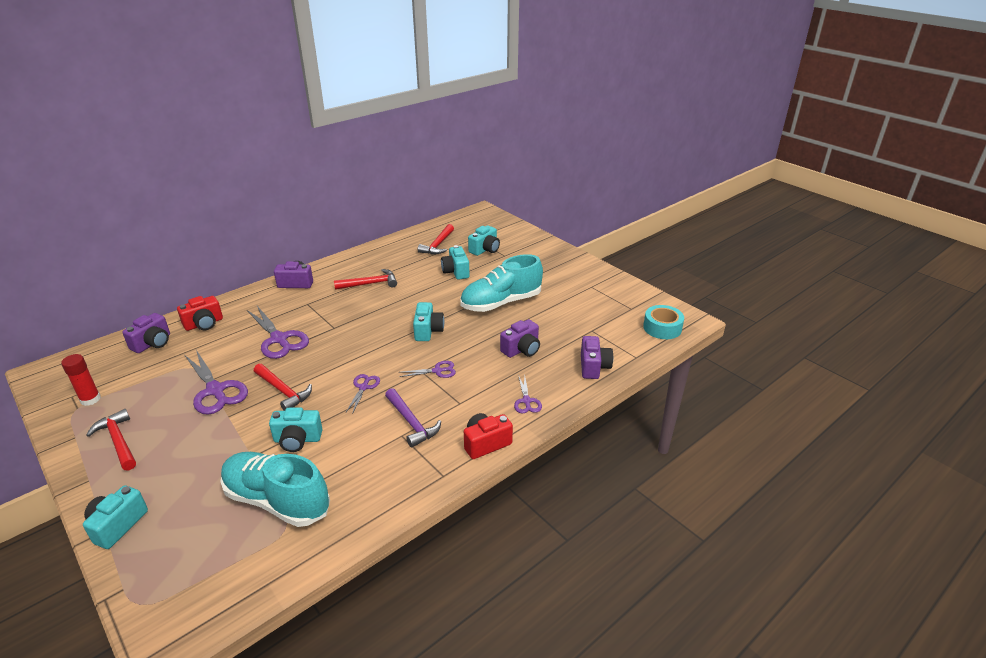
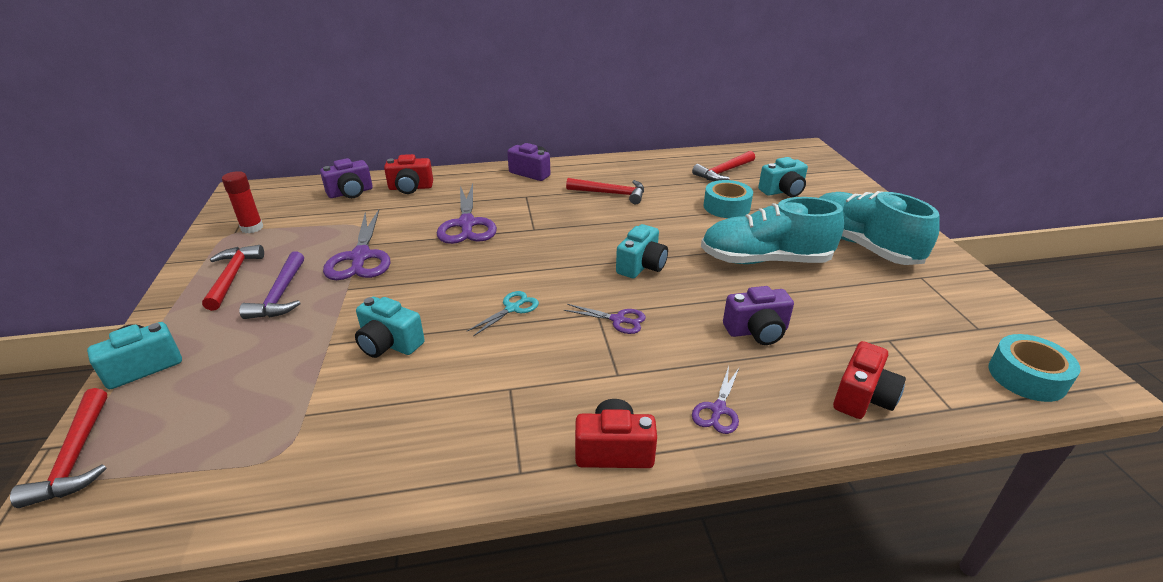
camera: 30 degrees right, 0 degrees up
(277, 501) = (304, 411): turquoise shoe -> turquoise shoe (861, 245)
(283, 391) = (423, 281): red hammer -> red hammer (76, 457)
(363, 387) = (512, 308): purple scissors -> turquoise scissors
(411, 423) = (535, 376): purple hammer -> purple hammer (281, 295)
(456, 272) = (726, 207): turquoise camera -> turquoise tape
(593, 367) = (862, 397): purple camera -> red camera

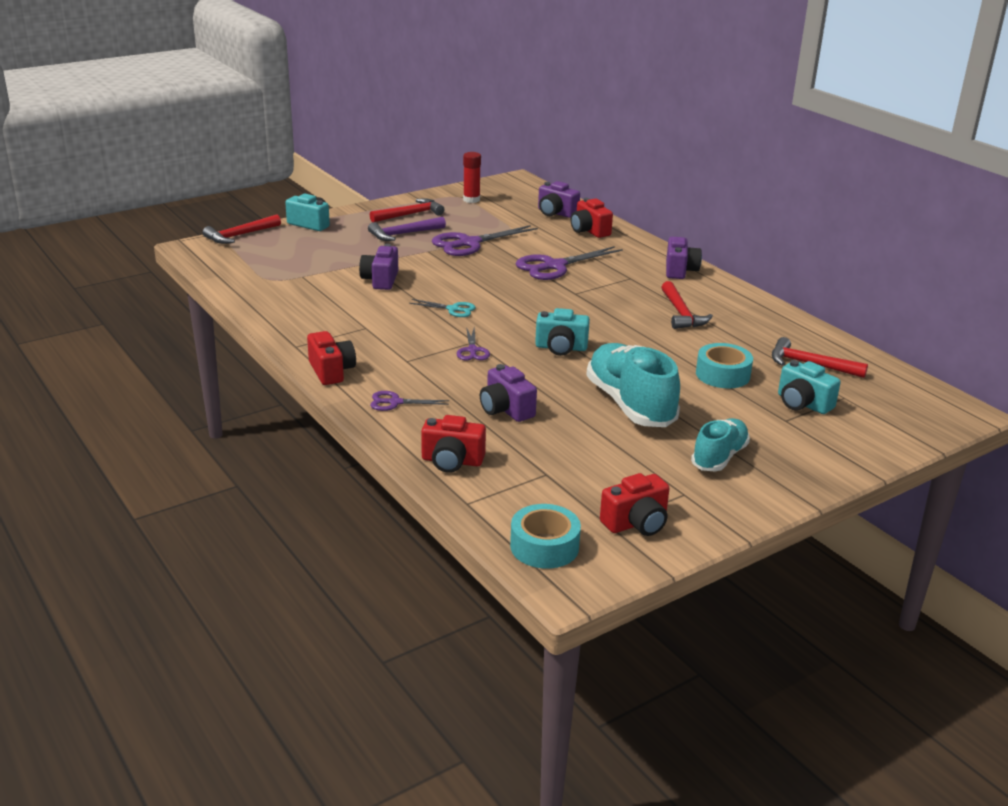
camera: 65 degrees right, 5 degrees down
(389, 344) = (380, 280): turquoise camera -> purple camera
(861, 245) = (719, 457): turquoise shoe -> turquoise shoe, size x0.61
(973, 313) = (636, 523): none -> red camera

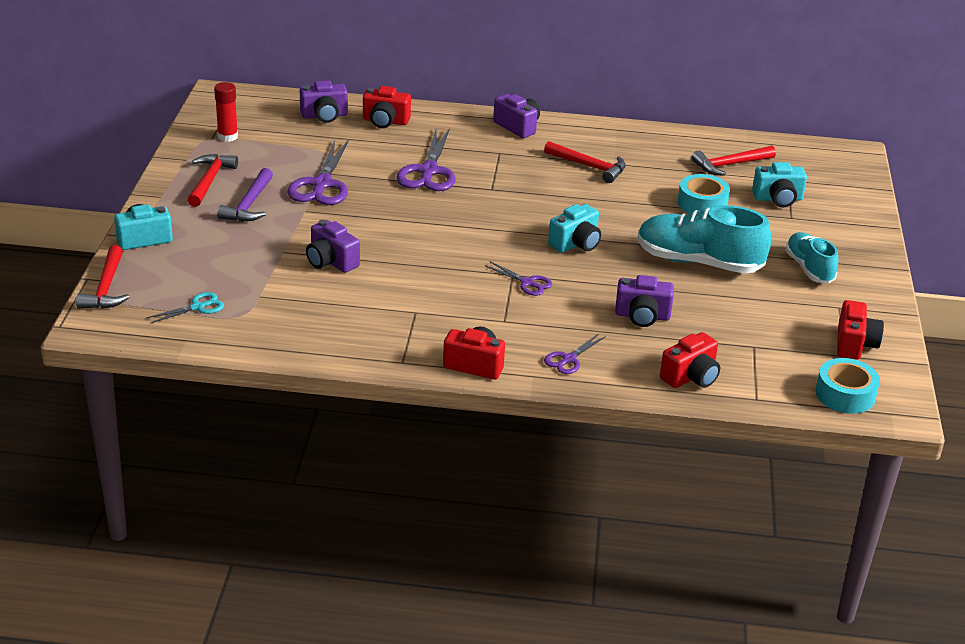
camera: 50 degrees left, 5 degrees up
(453, 309) = (441, 255): turquoise scissors -> turquoise scissors (197, 307)

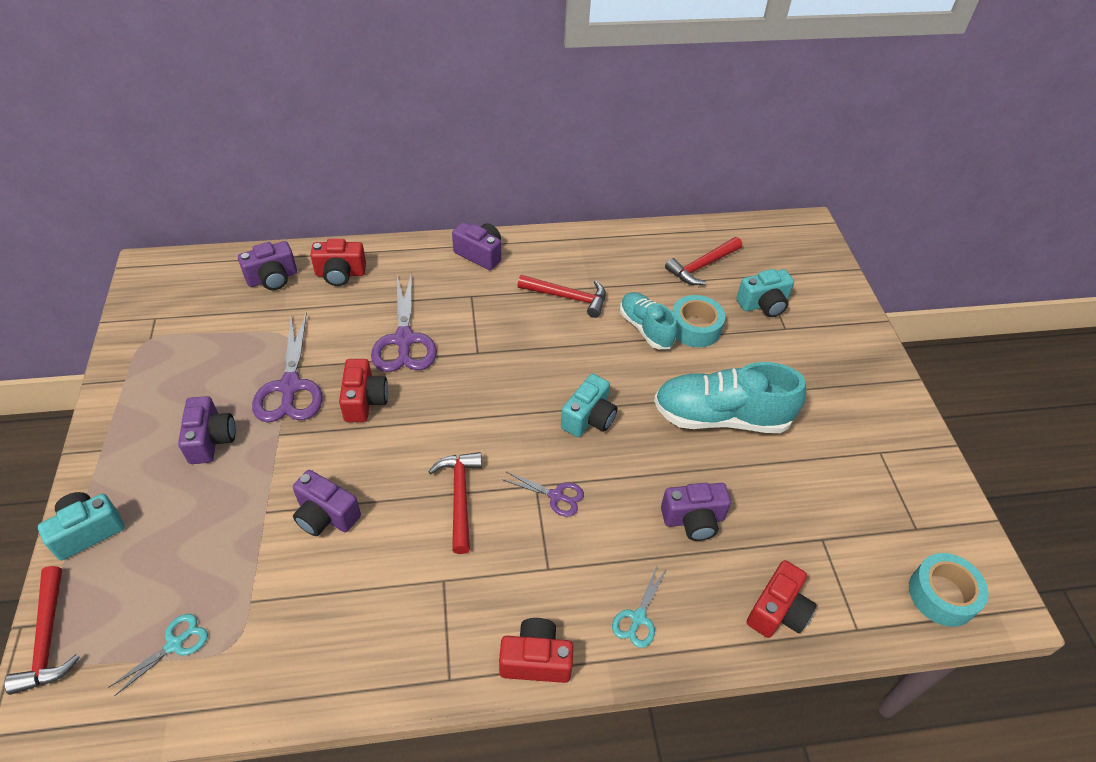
camera: 15 degrees left, 15 degrees up
(209, 180) = (157, 409): red hammer -> red hammer (459, 497)
(227, 136) = (168, 332): red glue stick -> none
(249, 205) = (211, 440): purple hammer -> purple camera
(569, 359) = (638, 618): purple scissors -> turquoise scissors
(809, 268) = (830, 400): turquoise shoe -> turquoise shoe (645, 328)
(854, 344) = (918, 507): red camera -> red camera (364, 401)

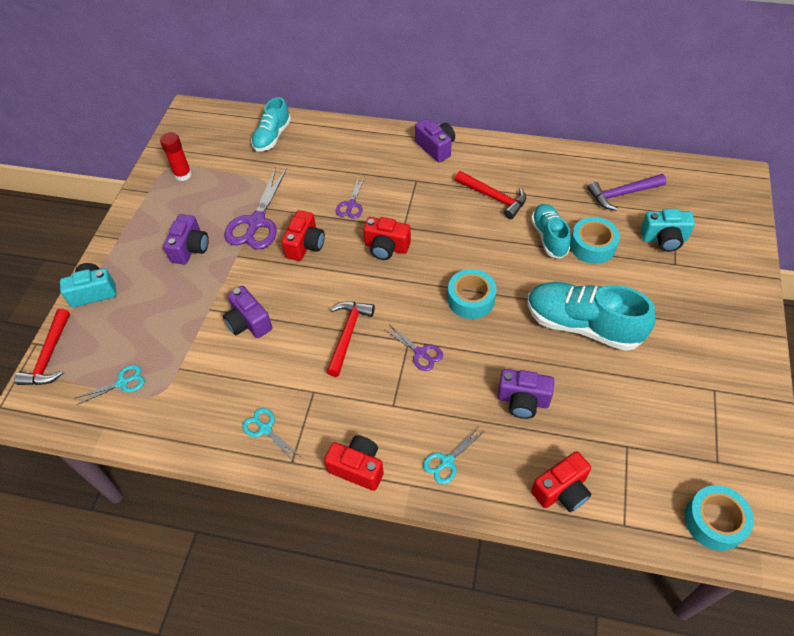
camera: 25 degrees right, 5 degrees up
(167, 348) = (183, 175): none -> red glue stick
(272, 278) = (272, 137): purple camera -> turquoise shoe
(340, 274) = (322, 143): red camera -> red camera (386, 247)
(399, 647) = (265, 429): none -> turquoise scissors
(404, 340) = (351, 205): purple scissors -> purple scissors, size x0.53
(588, 418) = (471, 299): turquoise camera -> turquoise tape
(702, 266) = (622, 194): red hammer -> purple hammer

